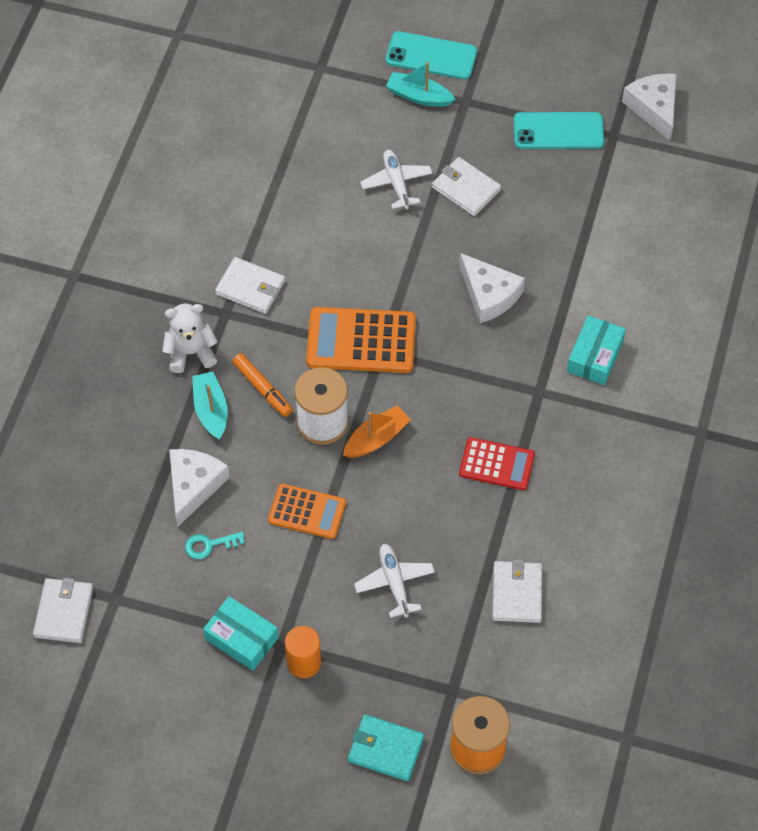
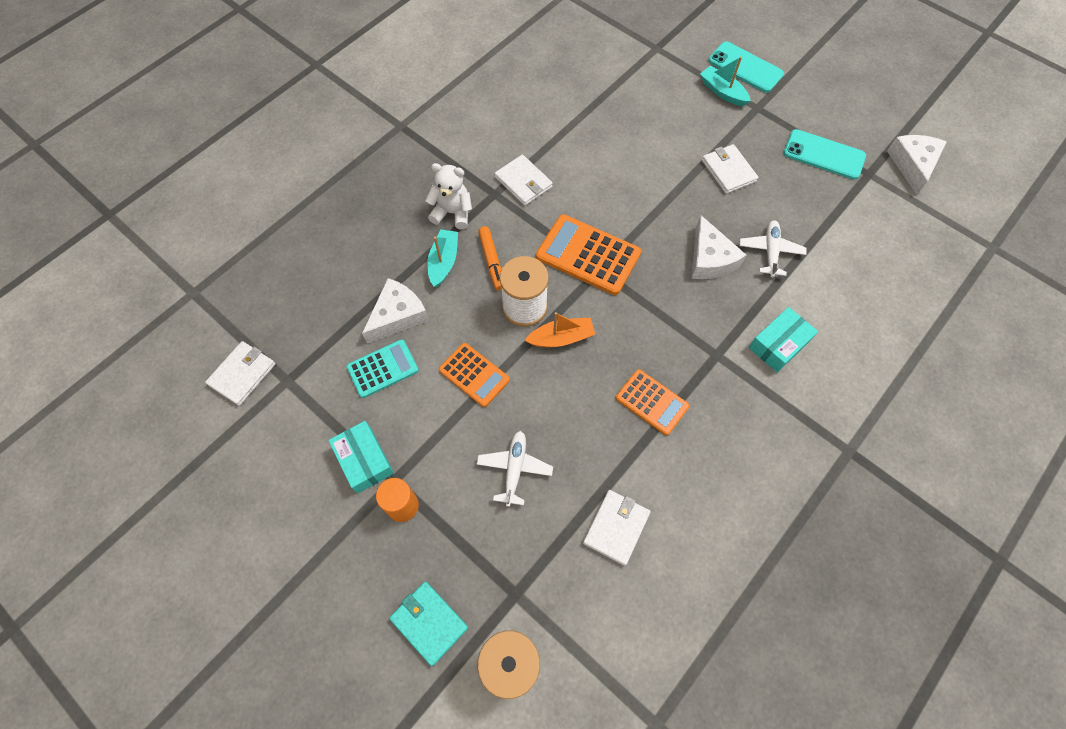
camera: 25 degrees right, 5 degrees up
(209, 545) = (383, 369): turquoise key -> turquoise calculator
(396, 183) = (675, 147): white plane -> white plane (770, 251)
(496, 464) = (651, 402): red calculator -> orange calculator

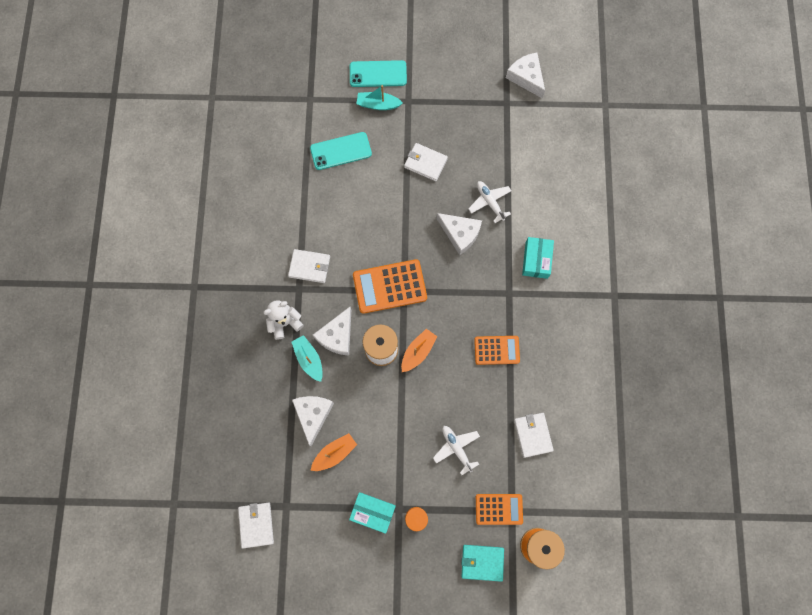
camera: 40 degrees left, 10 degrees up
(383, 369) = (334, 453): turquoise calculator -> orange boat
(474, 375) = (389, 414): orange calculator -> orange calculator (499, 509)
(492, 261) = (337, 336): orange marker -> white cheese
(824, 154) = (472, 108): turquoise phone -> turquoise phone (341, 151)

